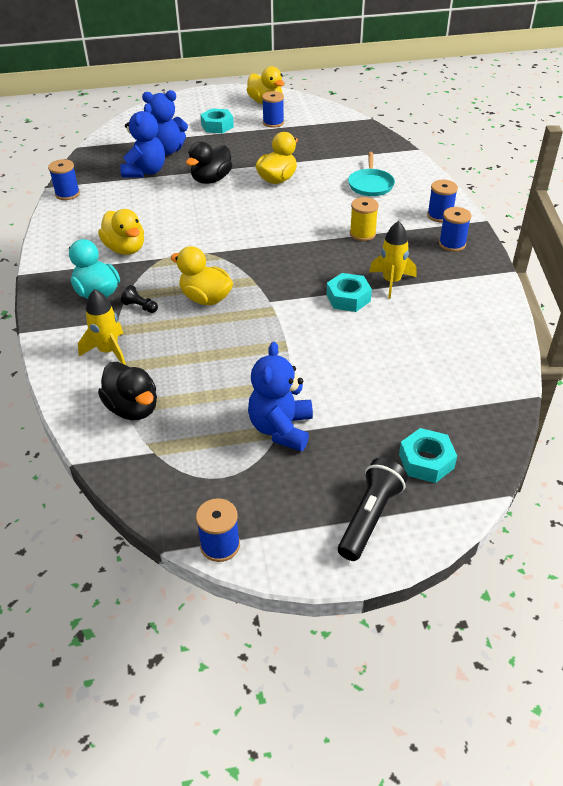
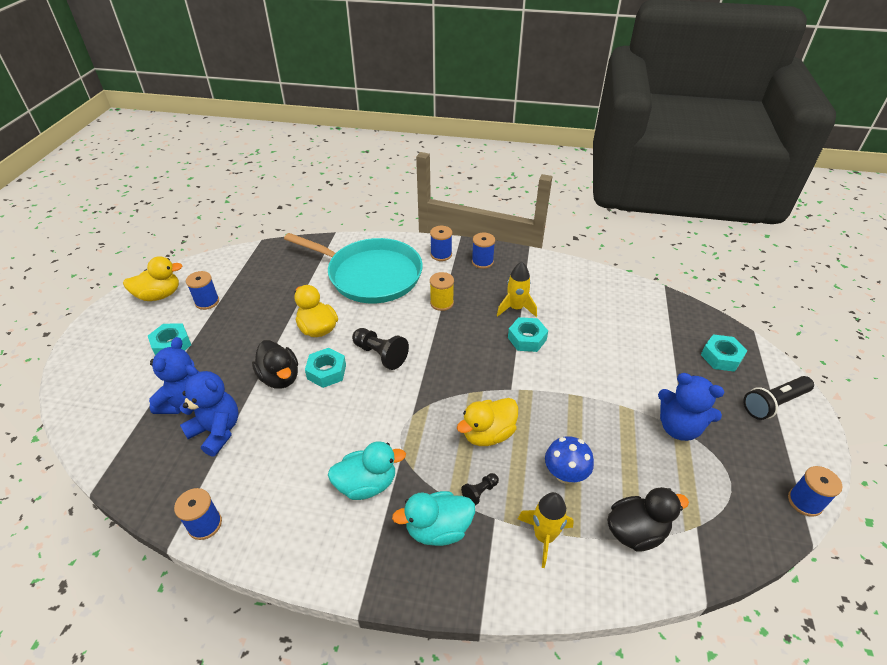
camera: 70 degrees left, 0 degrees up
(125, 249) = (366, 484): yellow duck -> turquoise duck
(180, 353) = (565, 474): none -> blue mushroom
(230, 198) = (326, 372): none -> turquoise nut
(267, 218) = (380, 354): none -> black pawn
(370, 184) = (370, 275): turquoise pan -> turquoise pan, size x2.17
(370, 517) = (774, 403): black flashlight -> black flashlight turned 75 degrees counterclockwise

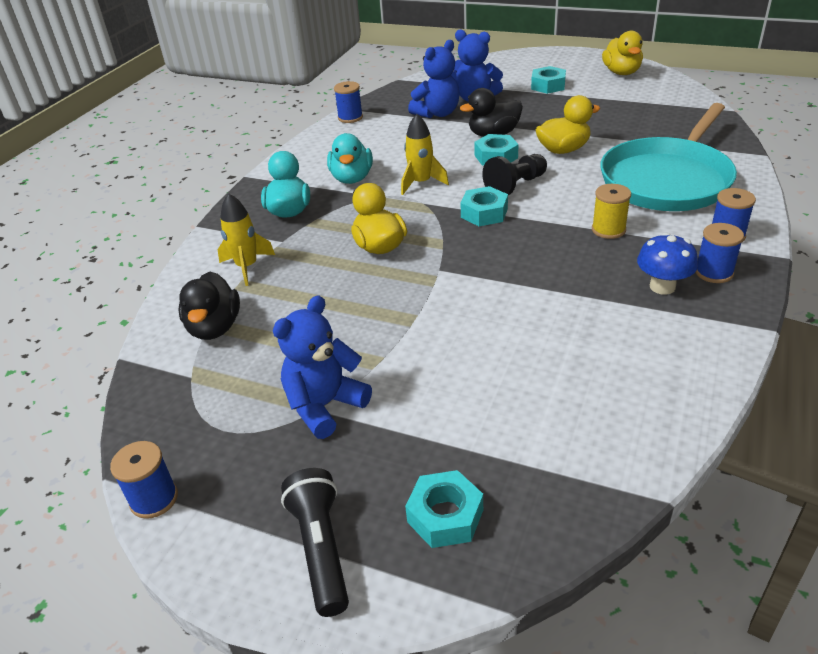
camera: 105 degrees right, 5 degrees down
(207, 302) = (611, 93): blue spool -> none
(480, 492) = (313, 235): black pawn -> none
(516, 308) = (595, 292): yellow rocket -> yellow rocket (421, 183)
(527, 339) = (527, 293): turquoise nut -> turquoise nut (484, 213)
(565, 474) = (305, 291): blue mushroom -> blue mushroom (662, 286)

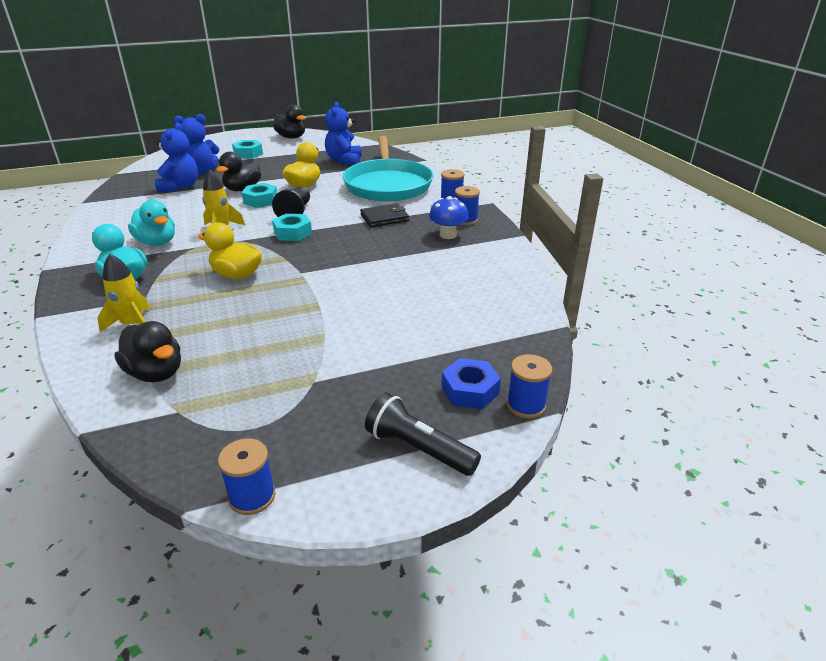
camera: 45 degrees left, 5 degrees down
(324, 406) = (317, 376): blue teddy bear -> blue teddy bear (344, 161)
(350, 117) = (102, 206): blue spool -> blue spool (526, 405)
(445, 516) = (470, 390): turquoise nut -> blue nut
(608, 230) = (384, 218): yellow spool -> black wallet
(621, 72) = (291, 137): yellow duck -> black duck

